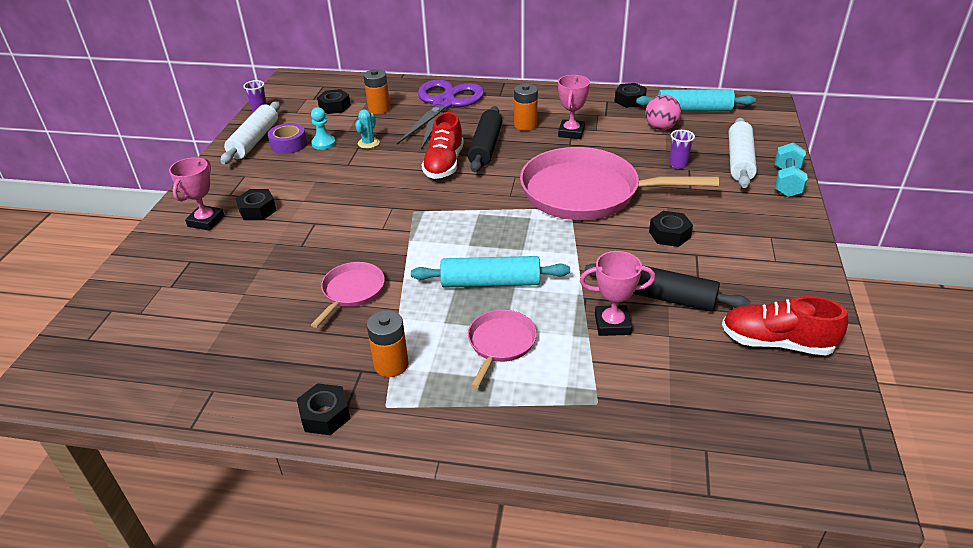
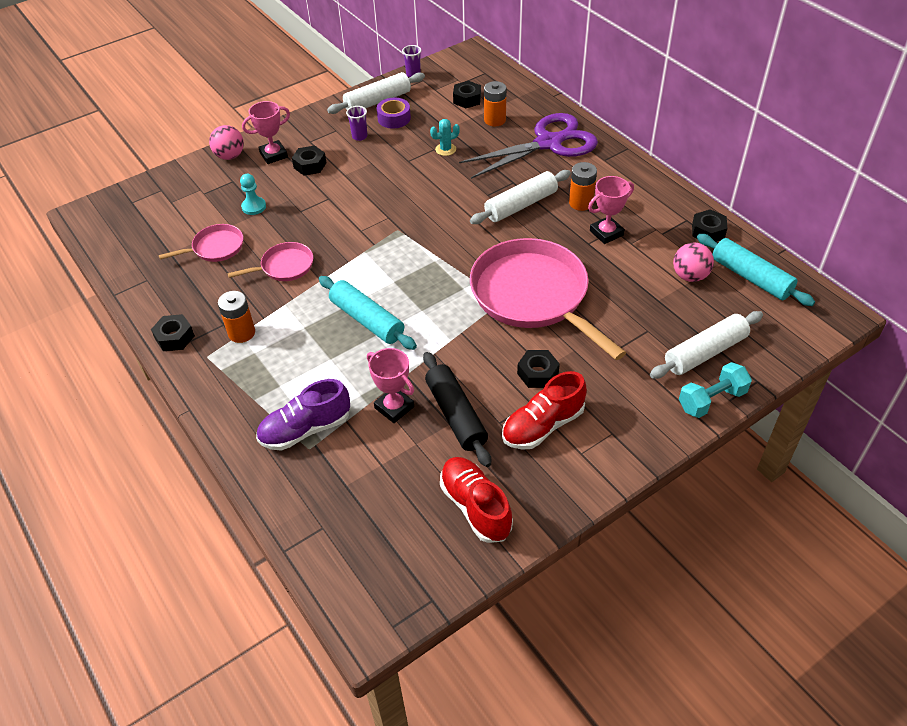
camera: 45 degrees right, 10 degrees up
(156, 244) = (230, 156): none -> pink ball
(323, 143) = (416, 131): turquoise pawn -> turquoise pawn (254, 207)
(444, 164) = (470, 202): red shoe -> red shoe (543, 425)
(486, 147) = (521, 205): black rolling pin -> white rolling pin
(500, 343) = (313, 366): pink pan -> pink pan (215, 247)
(571, 392) = (305, 429): none -> purple shoe
(678, 164) = (645, 320): purple cup -> purple cup (359, 136)

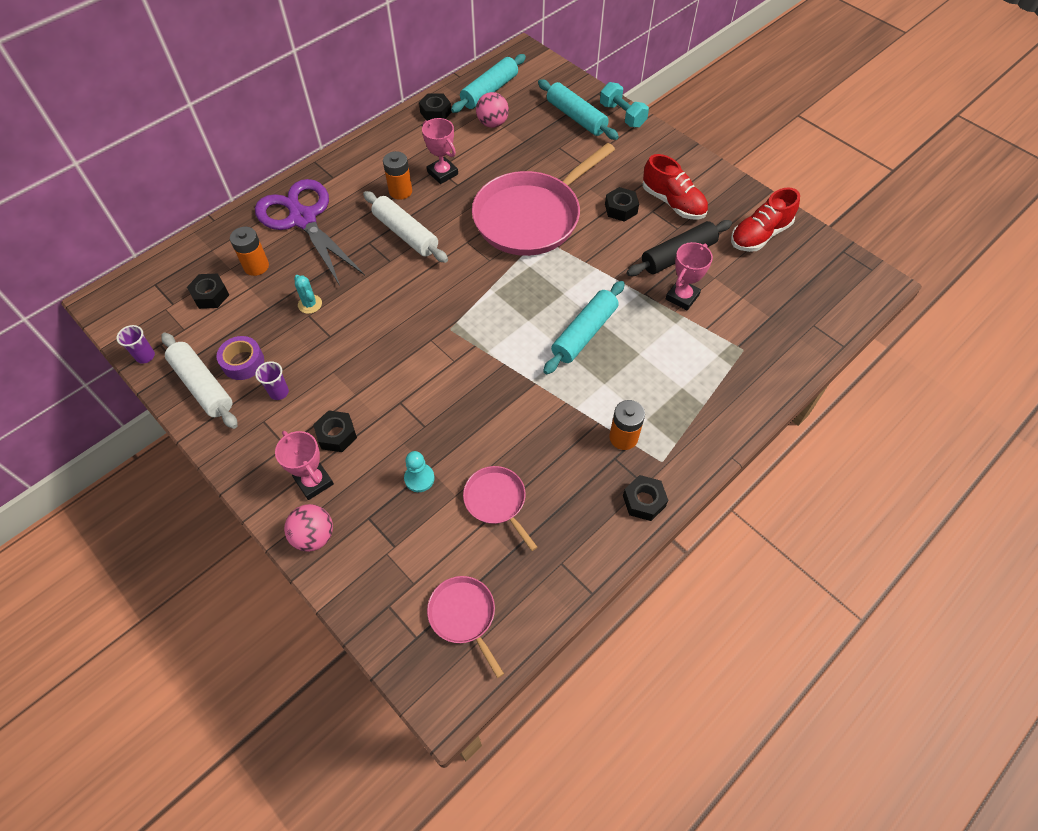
camera: 100 degrees left, 10 degrees up
(284, 266) = (519, 421): pink pan -> pink pan (464, 615)
(305, 429) = (724, 356): purple shoe -> none
(705, 353) = (576, 117): white rolling pin -> turquoise rolling pin

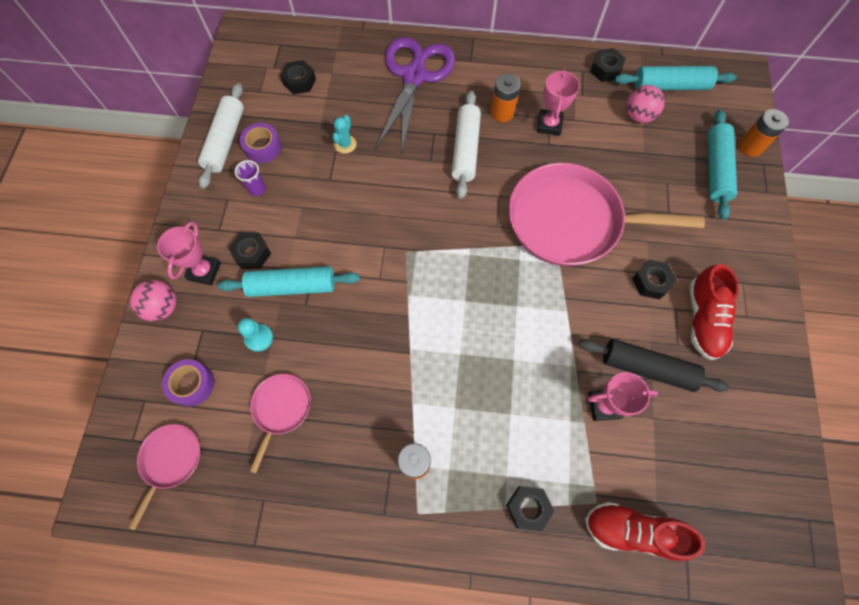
camera: 50 degrees right, 10 degrees up
(145, 356) = (221, 90): purple cup -> none
(256, 266) = (347, 85): orange battery -> orange battery (750, 147)
(411, 556) = (192, 384): none -> purple tape
(584, 333) = (491, 353): turquoise rolling pin -> turquoise rolling pin (292, 286)
(622, 115) = (760, 202): turquoise dumbbell -> none
(644, 501) = (367, 526): black nut -> black nut (528, 508)
(759, 235) = (745, 424): red shoe -> red shoe (632, 530)

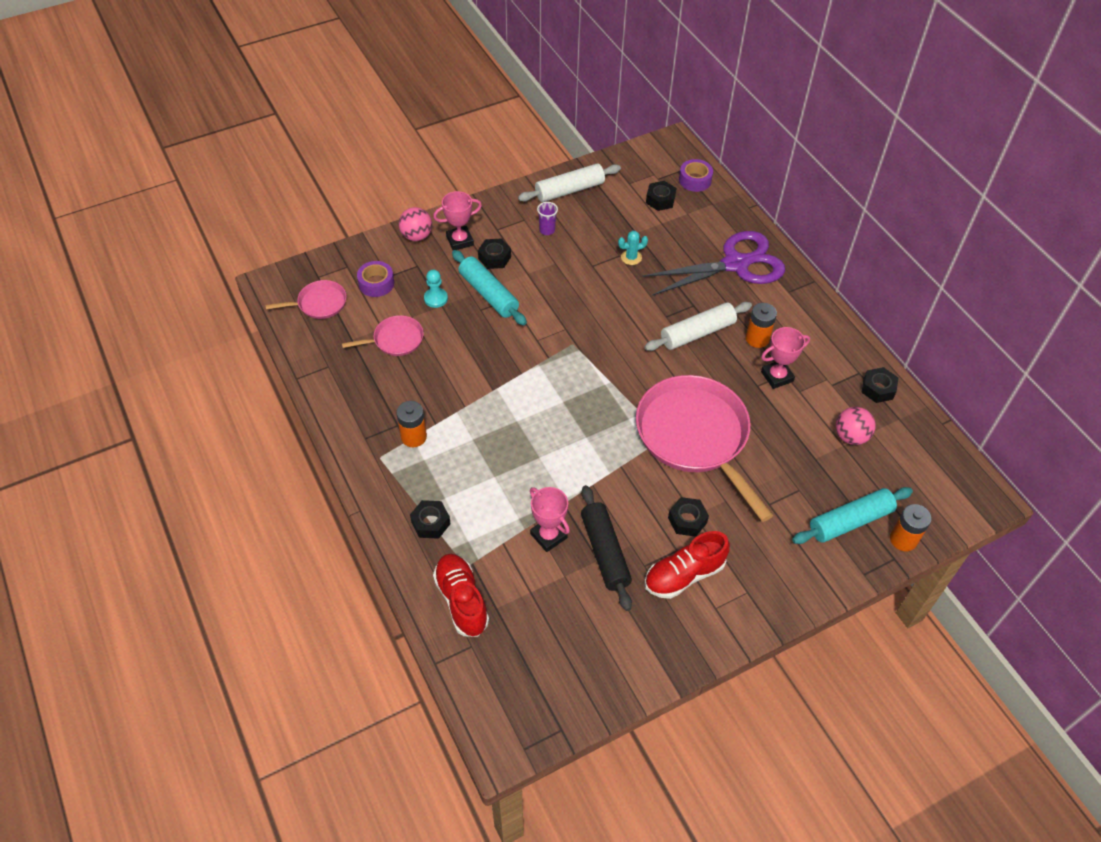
camera: 55 degrees right, 15 degrees down
(263, 147) = (583, 213): purple tape -> purple tape (695, 180)
(670, 86) = (910, 446): turquoise rolling pin -> none

